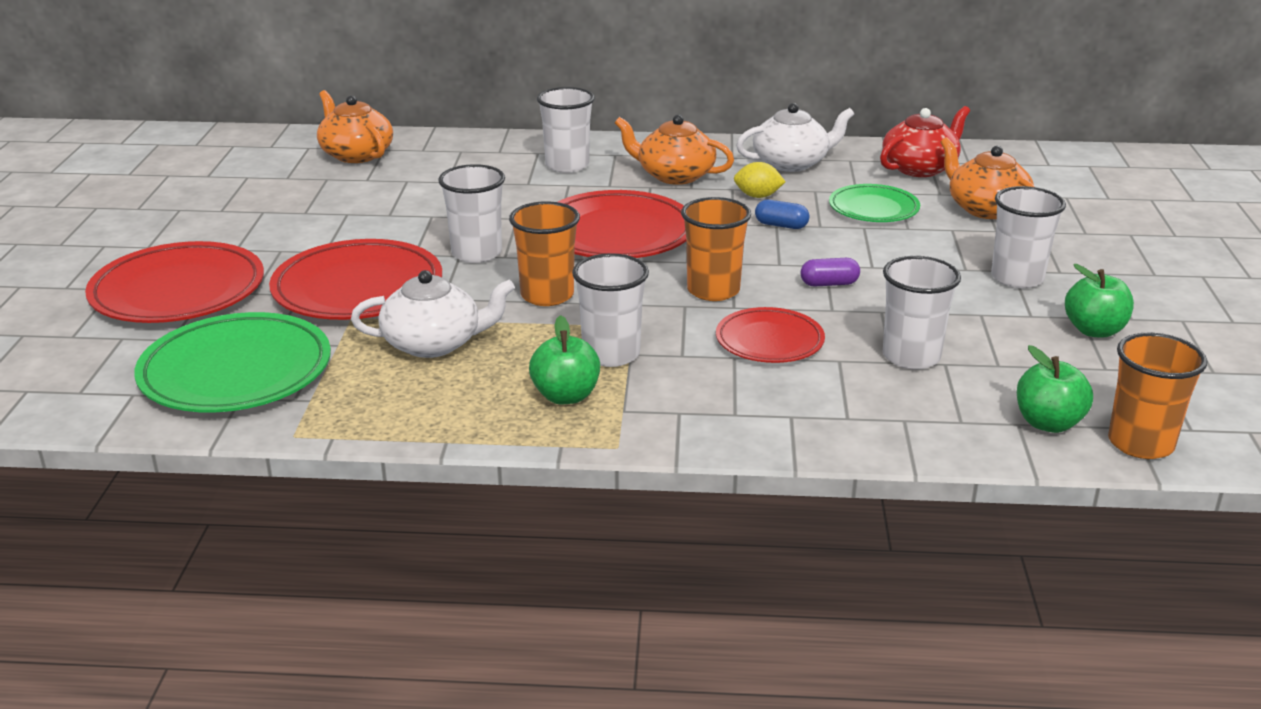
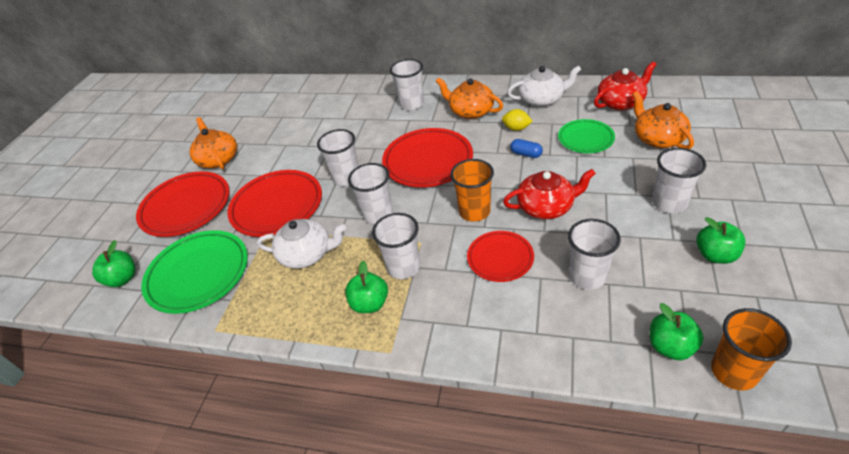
camera: 15 degrees right, 15 degrees up
(85, 381) = (123, 279): none -> green apple
(356, 154) = (301, 97): orange teapot -> orange teapot (218, 159)
(547, 295) = (378, 214): orange cup -> white cup
(829, 284) = (546, 207): purple capsule -> red teapot

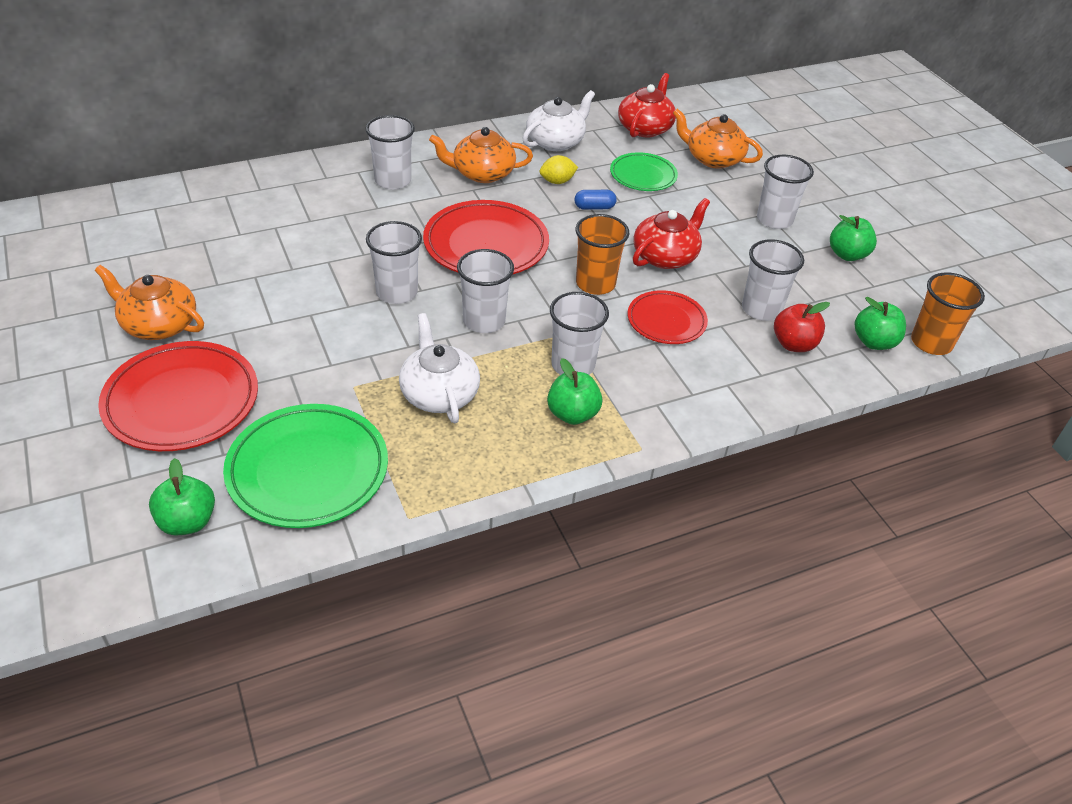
camera: 45 degrees left, 0 degrees up
(277, 206) = (333, 355): red plate -> none
(307, 254) = (439, 393): white teapot -> white teapot turned 75 degrees counterclockwise
(589, 318) = (794, 344): none -> red apple

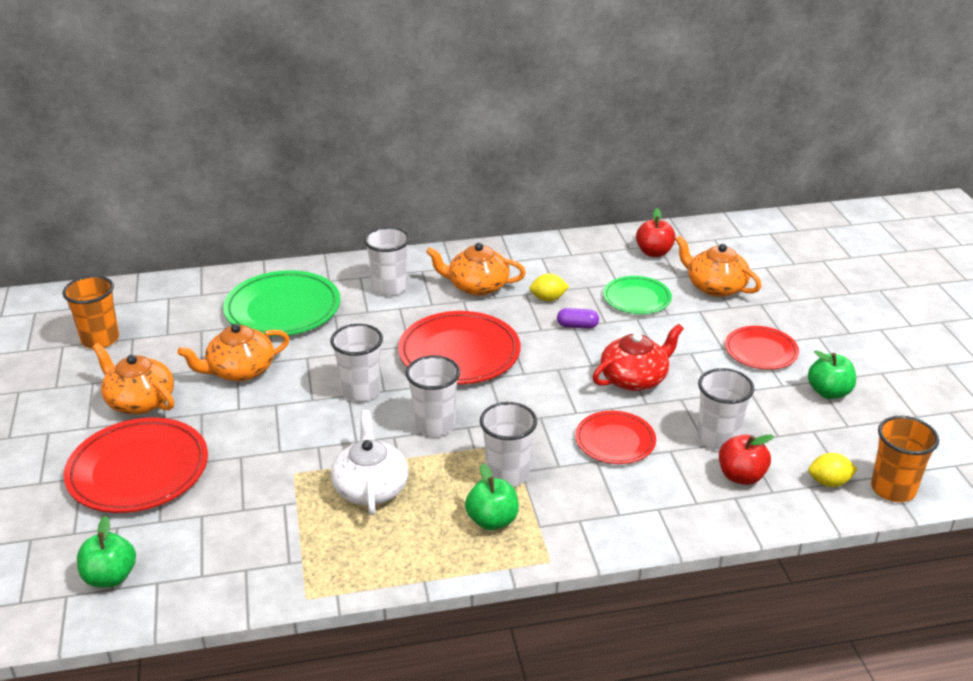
camera: 15 degrees right, 10 degrees down
(260, 281) = (240, 370): none -> orange teapot
(308, 470) = (229, 544): green plate -> green plate (283, 309)
(556, 141) = (559, 260): white teapot -> none
(594, 207) = (577, 326): blue capsule -> purple capsule
(595, 283) = (555, 399): orange cup -> orange cup (100, 339)
(645, 128) = (654, 252): red teapot -> red apple
(774, 220) = (761, 351): white cup -> red plate
(874, 342) = (829, 482): green apple -> yellow lemon

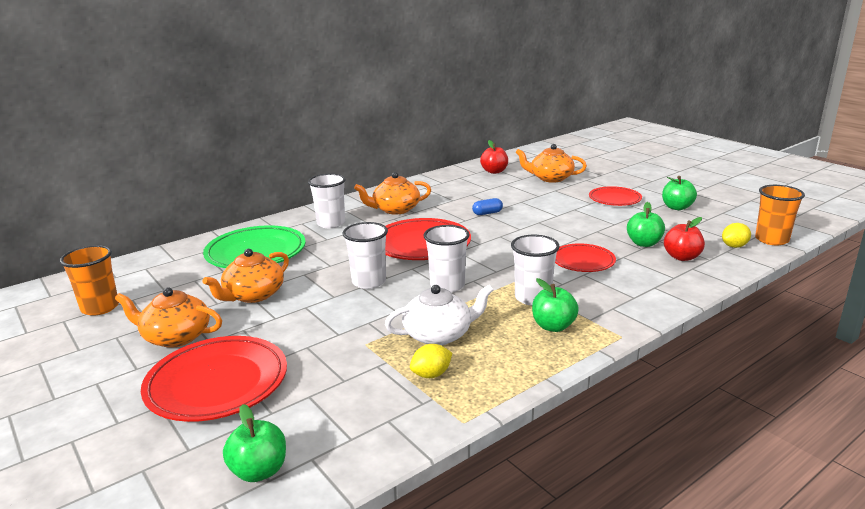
camera: 25 degrees left, 10 degrees down
(370, 488) = (439, 334): white teapot -> white teapot turned 105 degrees clockwise
(548, 299) = (452, 205): yellow lemon -> yellow lemon (431, 374)
(577, 326) = (487, 213): purple capsule -> blue capsule
(634, 378) = (556, 228): red teapot -> none
(636, 299) = (509, 193): green plate -> none
(717, 438) = (644, 243): white cup -> green apple

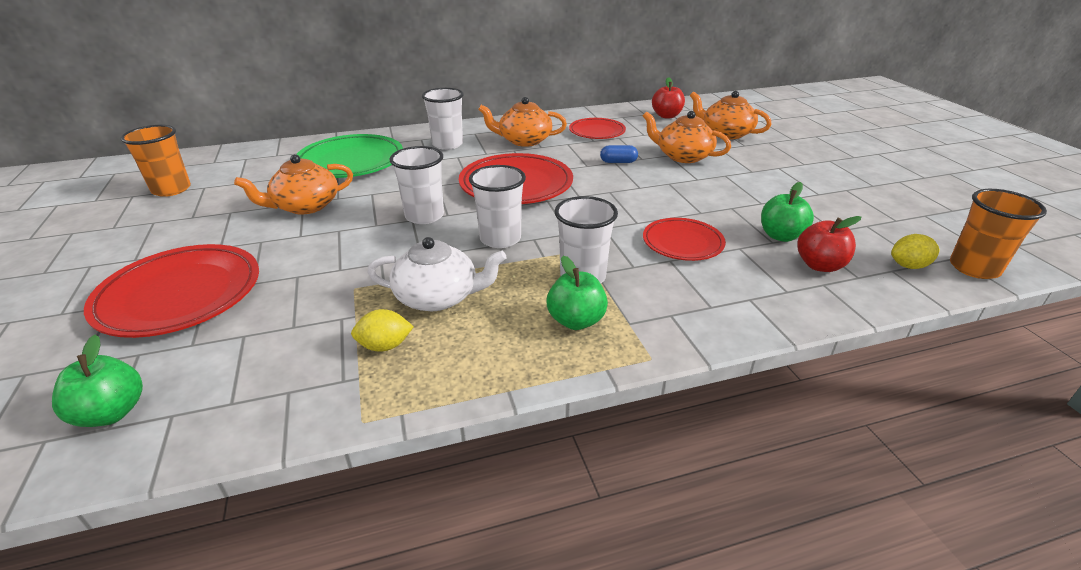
camera: 20 degrees right, 10 degrees up
(176, 337) = (198, 234): orange teapot -> orange teapot (683, 156)
(614, 199) = (786, 172): red plate -> red plate (597, 132)
(677, 207) = (862, 196): green apple -> none

